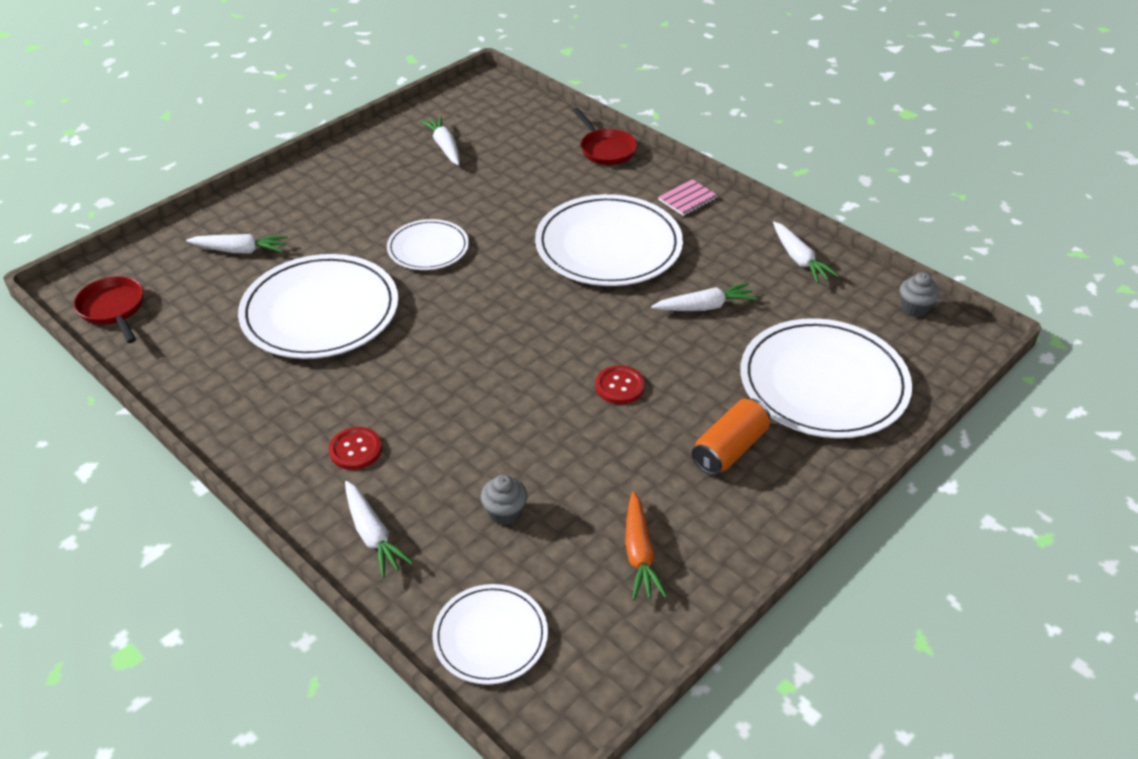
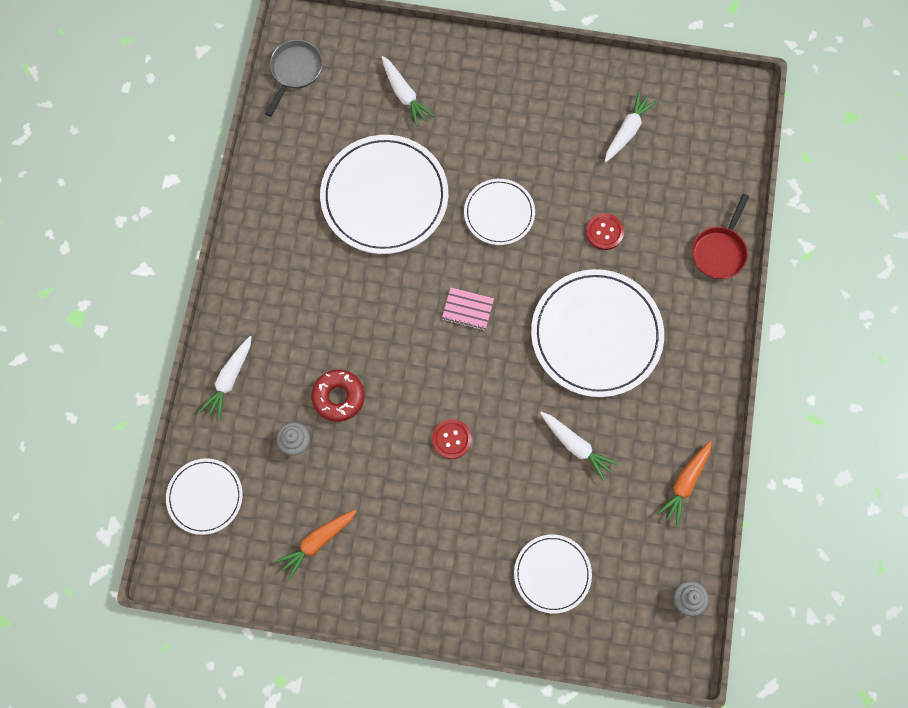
camera: 55 degrees right, 30 degrees up
(113, 309) = (295, 71): red pan -> grey pan
(355, 450) = (284, 318): red button -> red button (604, 232)
(490, 450) = (338, 397): none -> red donut
(687, 199) = (700, 355): pink notebook -> pink notebook (467, 309)
(729, 449) = (442, 546): orange can -> none
(799, 259) = (685, 483): white carrot -> orange carrot
(823, 383) = (552, 574): white plate -> white plate, size x0.55

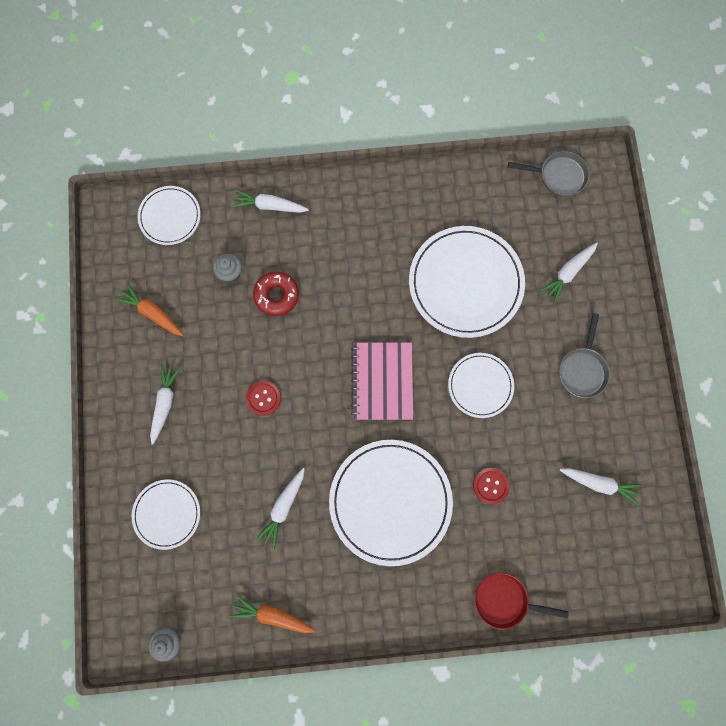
camera: 75 degrees right, 5 degrees up
(427, 549) = (165, 402): none -> white carrot
(467, 309) = (382, 381): pink notebook -> pink notebook, size x1.90
(509, 111) = (582, 369): none -> grey pan

